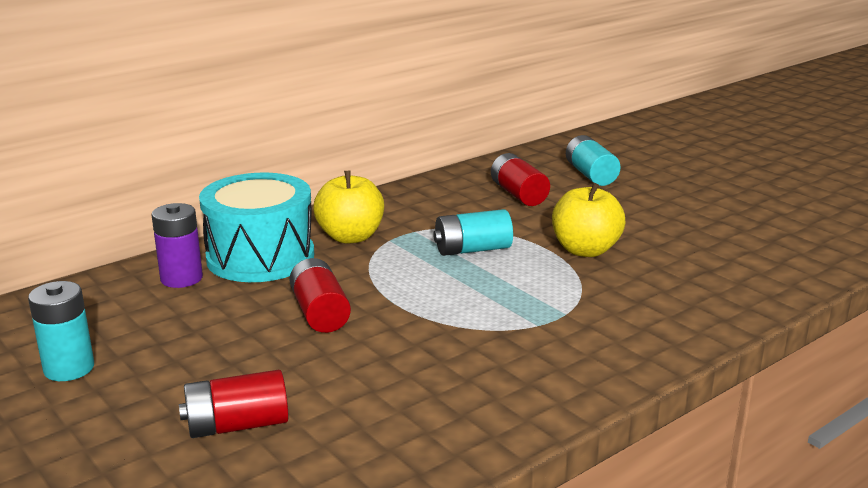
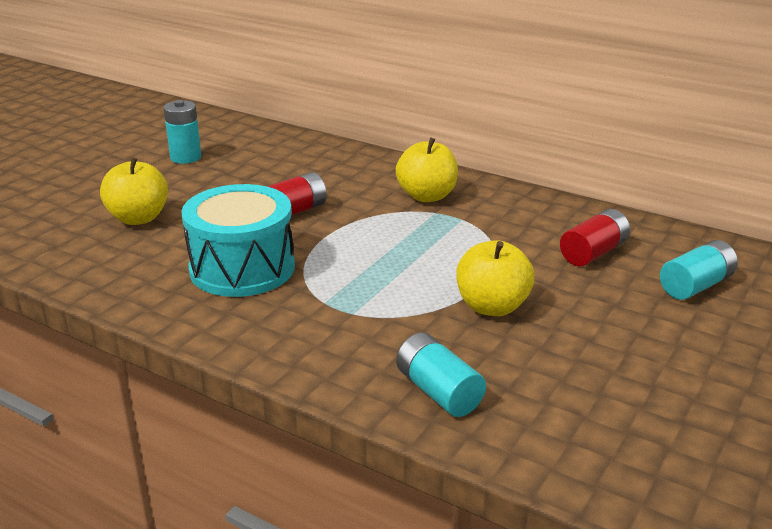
camera: 70 degrees right, 5 degrees up
(181, 278) = (315, 157): purple battery -> none
(237, 425) = (138, 218): red battery -> yellow apple
(260, 257) = (365, 173): turquoise drum -> turquoise drum (242, 268)
(472, 250) = (445, 250): turquoise battery -> turquoise battery (438, 391)

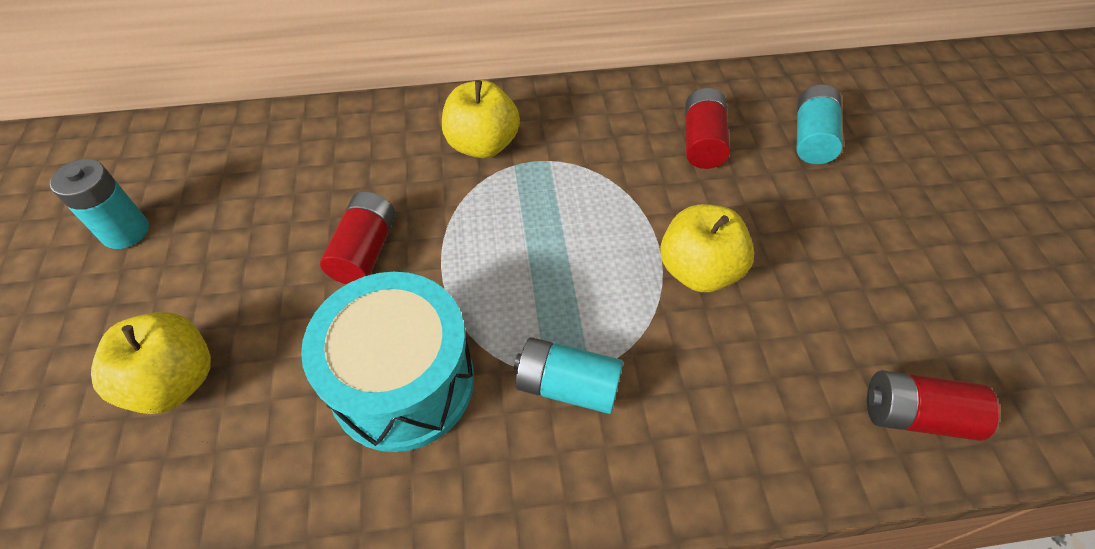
camera: 40 degrees left, 25 degrees up
(438, 391) = (774, 423): turquoise battery -> turquoise battery (567, 385)
(552, 442) = (914, 415): none -> red battery

